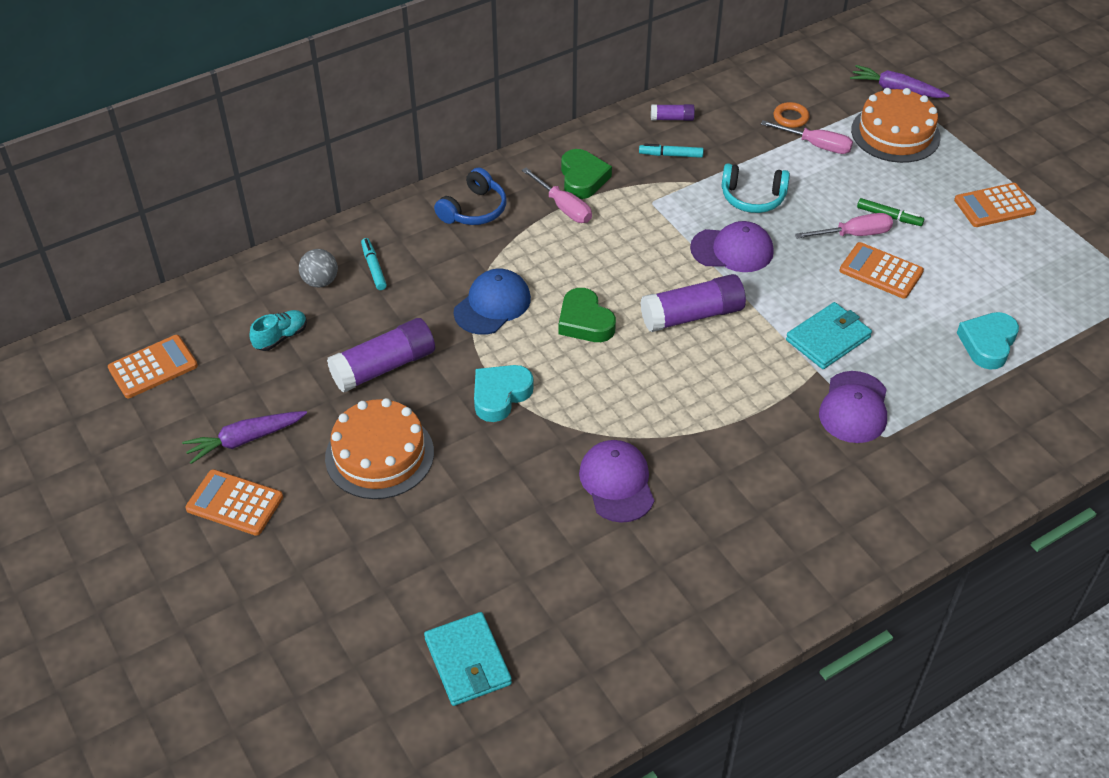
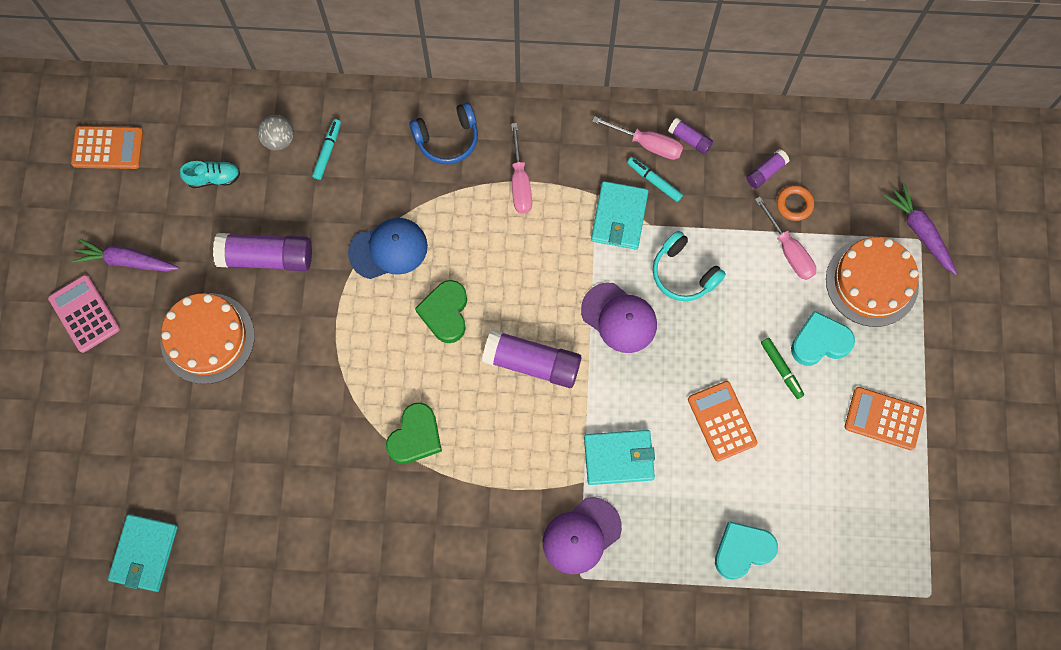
camera: 35 degrees right, 25 degrees up
(234, 503) = (84, 314): orange calculator -> pink calculator
(500, 395) = (330, 342): turquoise heart -> turquoise heart (820, 342)
(583, 178) = (560, 160): green heart -> green heart (415, 436)
(617, 483) = (352, 479): purple cap -> none
(666, 189) = (619, 217): none -> turquoise wallet
(749, 110) = (766, 172): none -> purple glue stick
(854, 234) = (734, 368): pink screwdriver -> pink screwdriver (647, 144)

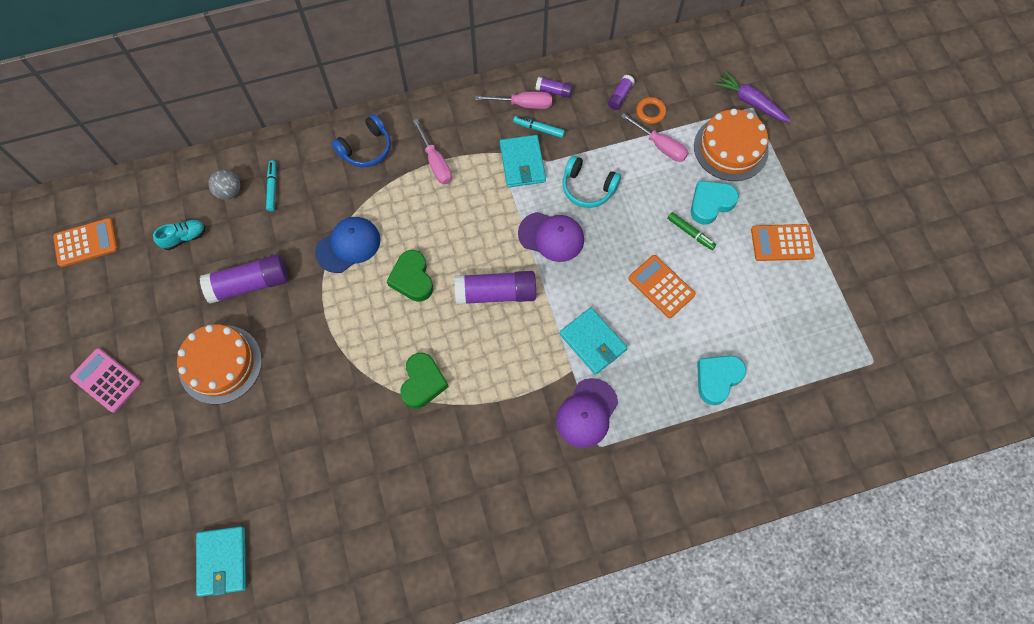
camera: 20 degrees left, 5 degrees down
(127, 261) = (130, 326): purple carrot -> none
(619, 458) = (593, 342): turquoise wallet -> turquoise wallet turned 75 degrees clockwise

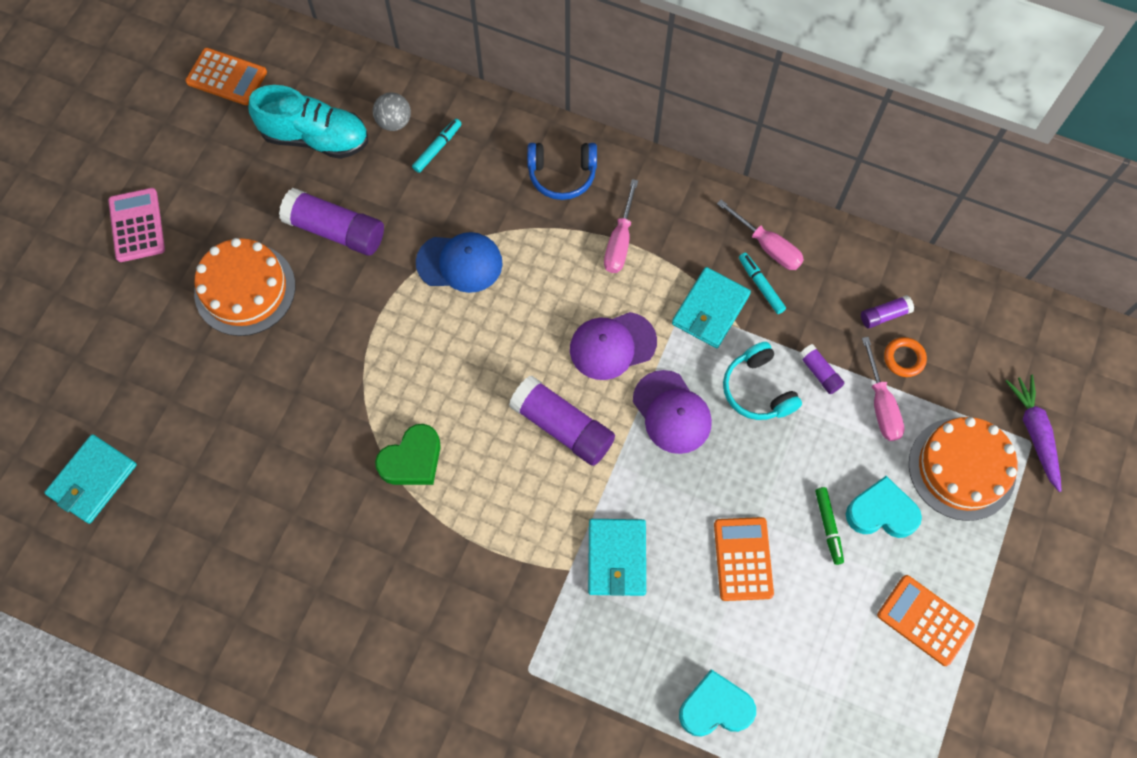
camera: 40 degrees right, 0 degrees up
(184, 237) = (315, 138): turquoise shoe -> turquoise shoe, size x1.94
(412, 278) = (492, 345): green heart -> none
(554, 91) = (814, 256): purple glue stick -> purple glue stick (819, 372)
(587, 413) = (545, 626): purple cap -> purple cap (612, 346)

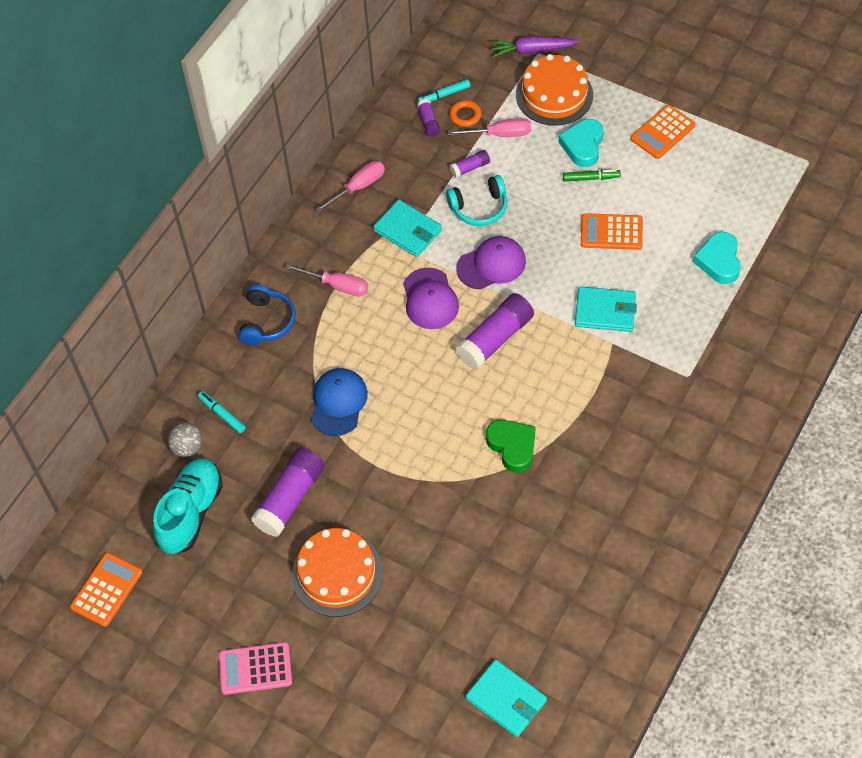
camera: 80 degrees left, 10 degrees down
(760, 285) = (392, 195): turquoise marker -> turquoise marker (444, 95)

